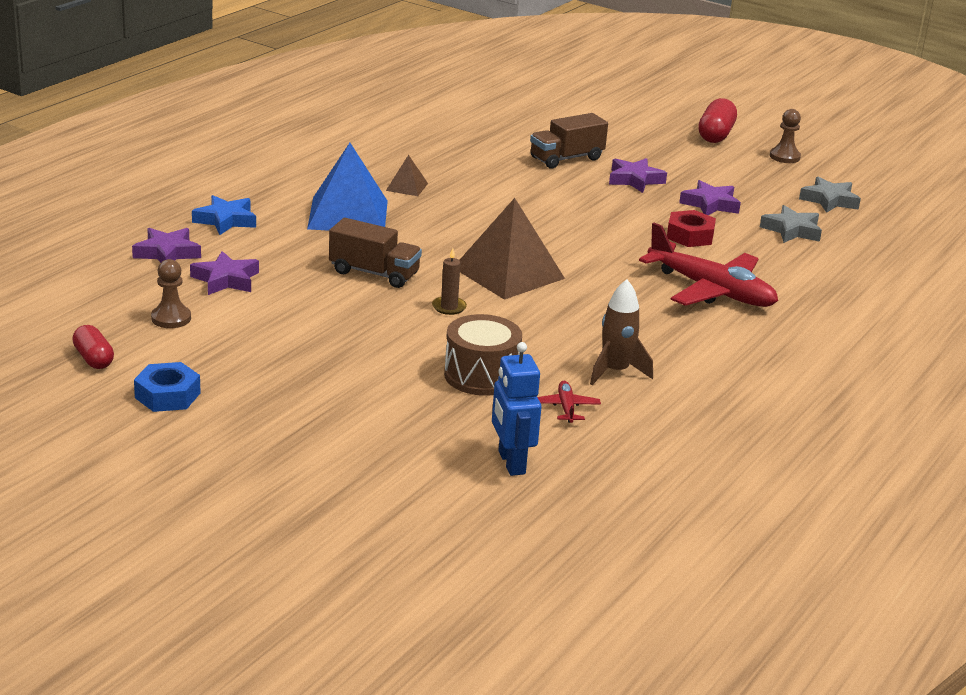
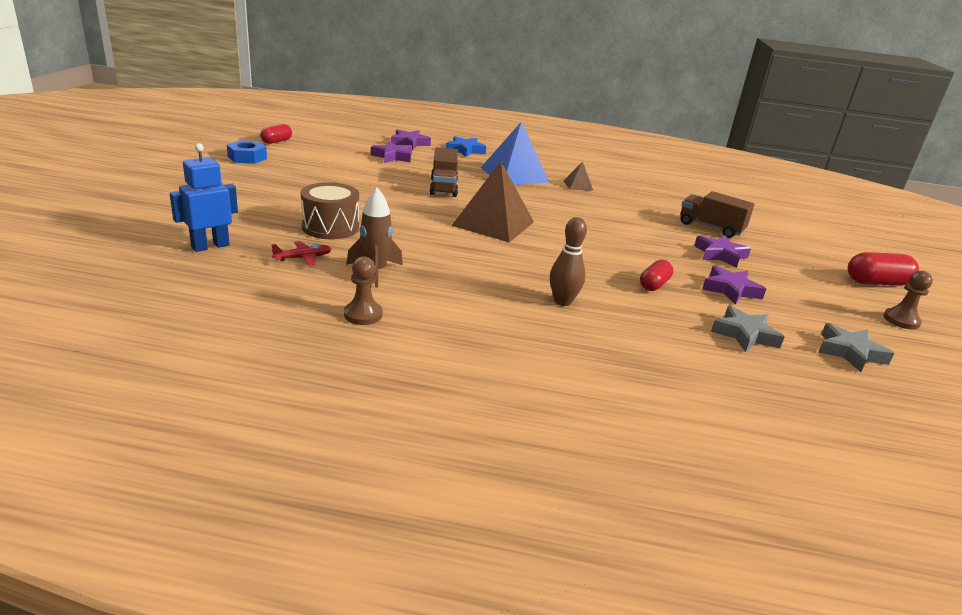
camera: 65 degrees right, 0 degrees up
(171, 318) = (335, 150): brown pawn -> brown pawn (363, 314)
(449, 307) = (420, 210): brown candle -> none
(690, 236) = (654, 285): red nut -> red capsule
(711, 290) = (562, 301): red plane -> brown bowling pin

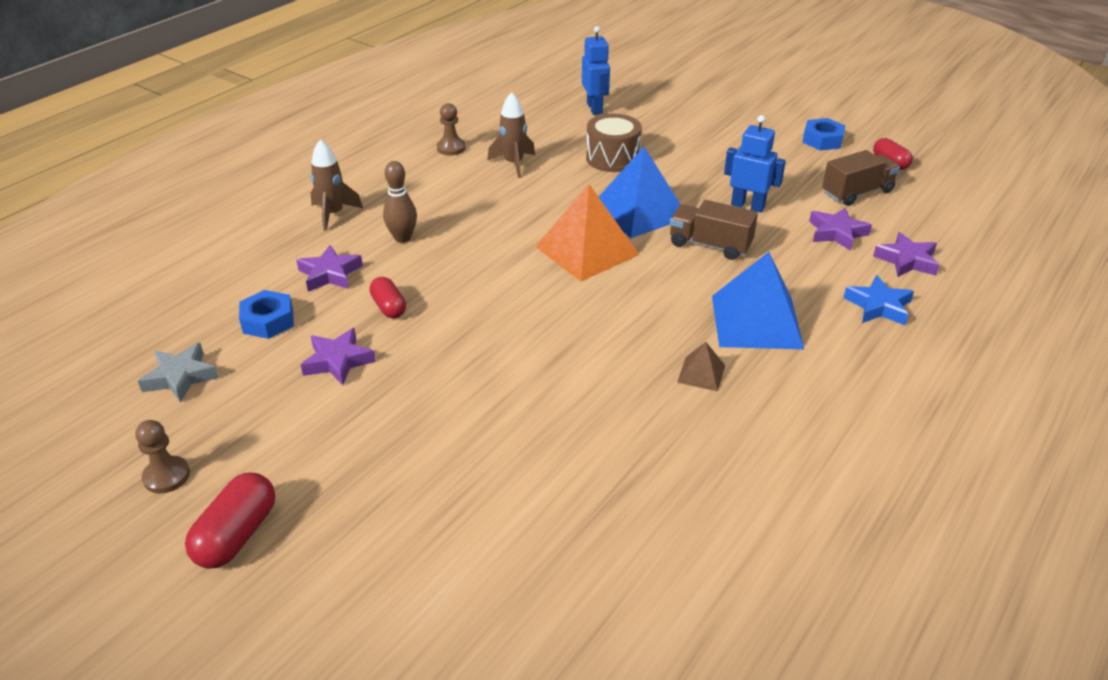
camera: 120 degrees right, 10 degrees up
(303, 258) = (555, 139): red plane -> none
(377, 178) = (747, 206): none -> blue robot
(418, 210) = (639, 211): none -> blue pyramid
(493, 223) = (587, 250): brown pyramid -> orange pyramid
(568, 354) = (333, 214): none -> brown rocket
(710, 228) = (492, 449): brown truck -> brown truck (857, 192)
(720, 255) = (413, 405): purple star -> purple star (330, 274)
(744, 334) = (268, 321): grey star -> blue nut

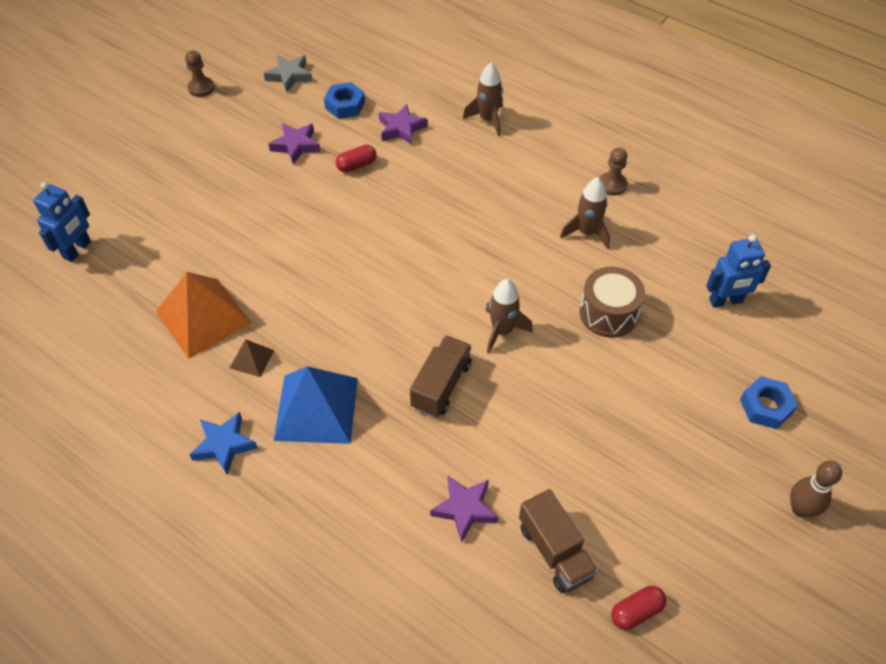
camera: 90 degrees right, 15 degrees up
(237, 535) = (148, 124): red capsule -> none
(402, 238) = (452, 164): brown bowling pin -> brown bowling pin (800, 509)
(587, 250) = (432, 287): orange pyramid -> orange pyramid (203, 317)
(639, 211) = (502, 331): blue pyramid -> brown rocket
(747, 206) = (517, 429): blue robot -> blue robot (77, 250)
(822, 140) = (686, 539): blue nut -> blue nut (766, 406)
(878, 306) = (331, 520): blue star -> blue star (224, 445)
(907, 260) = (410, 570): purple star -> none

